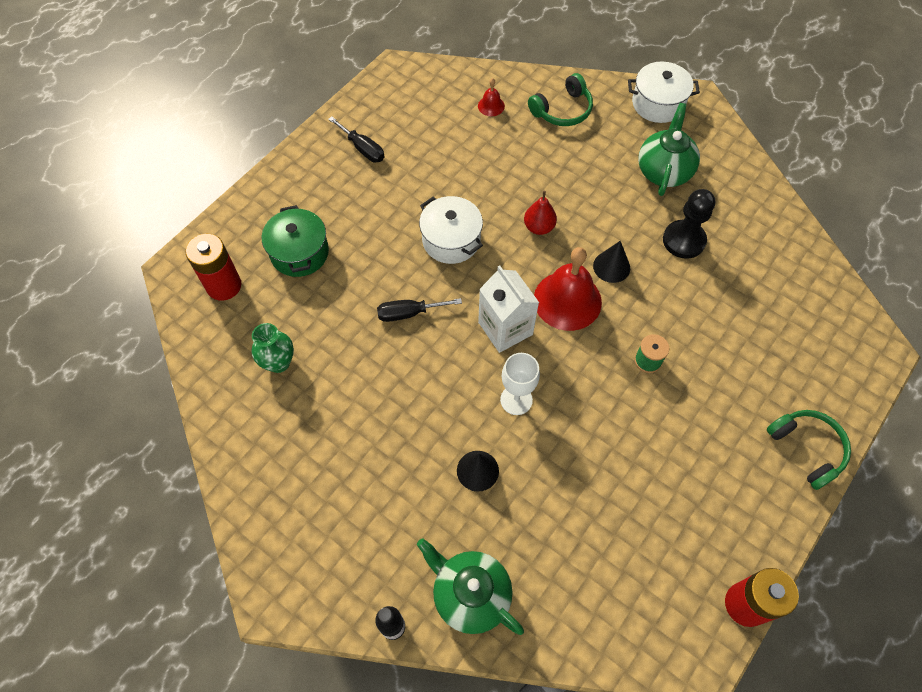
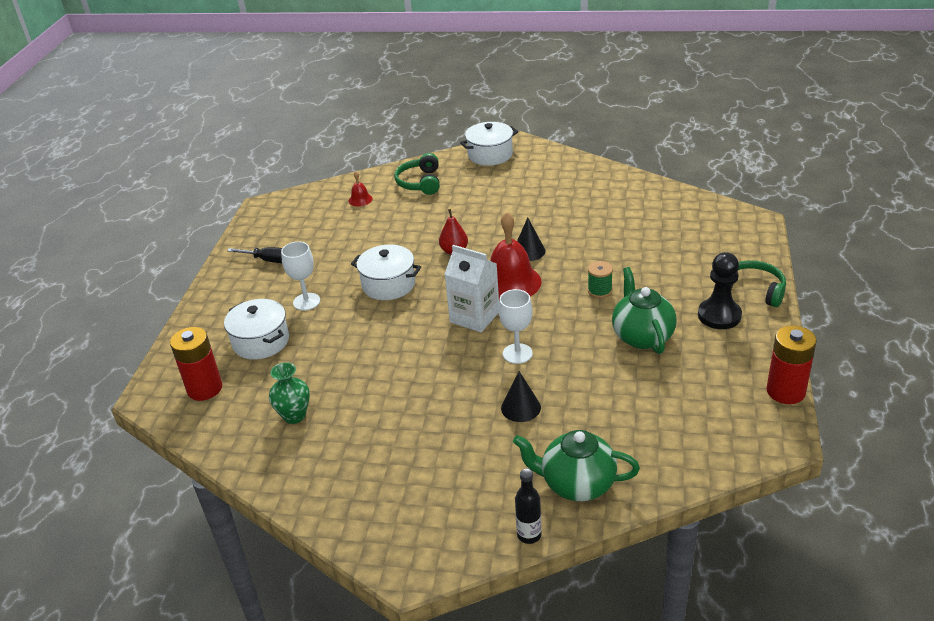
camera: 25 degrees left, 25 degrees down
(299, 253) = (261, 341): green pot -> white pot
(365, 222) = (306, 302): none -> white goblet
(409, 313) = (387, 340): black screwdriver -> none
(562, 110) = (420, 182): green headphones -> green headphones turned 150 degrees clockwise
(663, 171) = (524, 187): green teapot -> green teapot (642, 336)
(684, 240) = (570, 217): black pawn -> black pawn (719, 315)

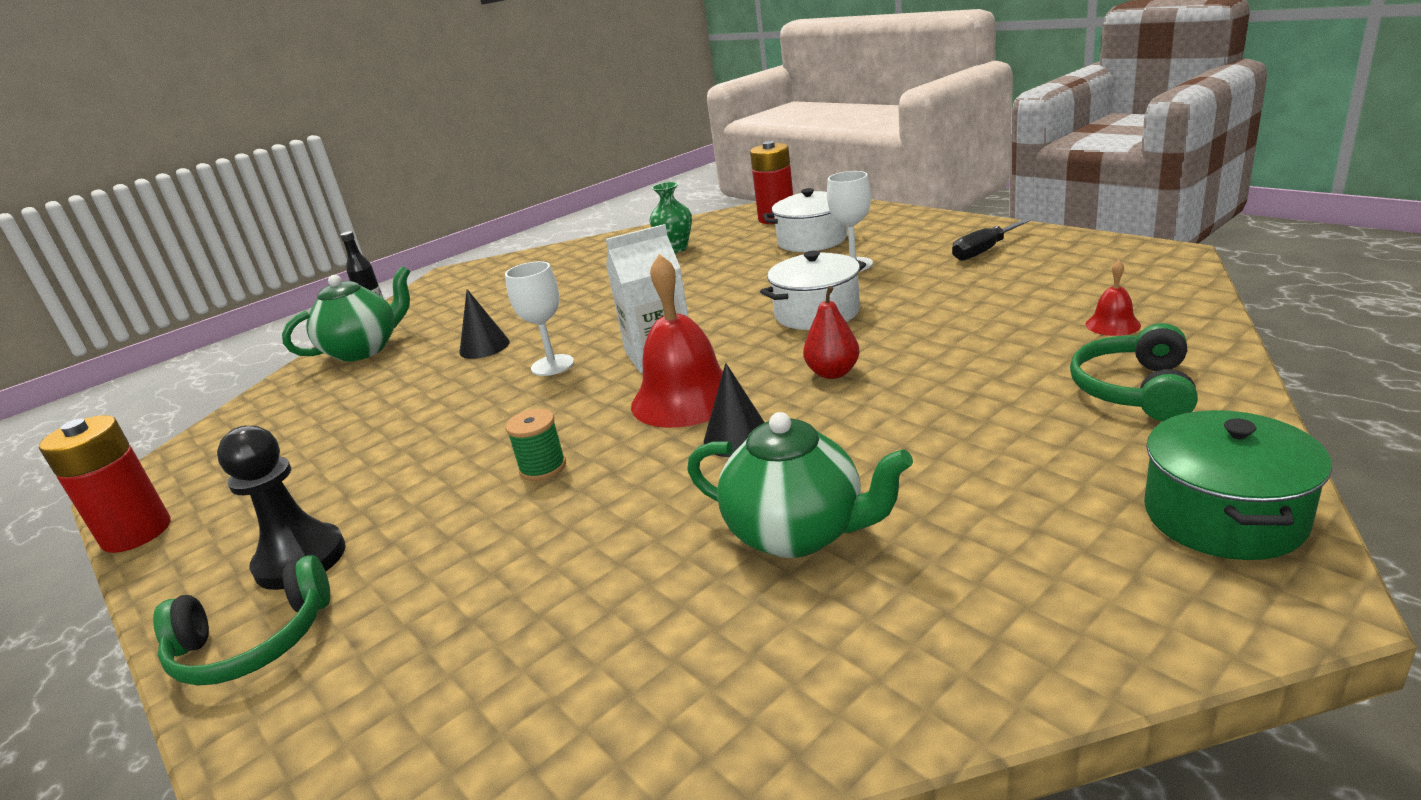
camera: 130 degrees right, 10 degrees down
(420, 182) = (1134, 390): green headphones -> green headphones turned 105 degrees counterclockwise
(490, 155) = (1223, 516): white pot -> green pot
(642, 336) = (411, 463): green teapot -> green teapot (798, 533)

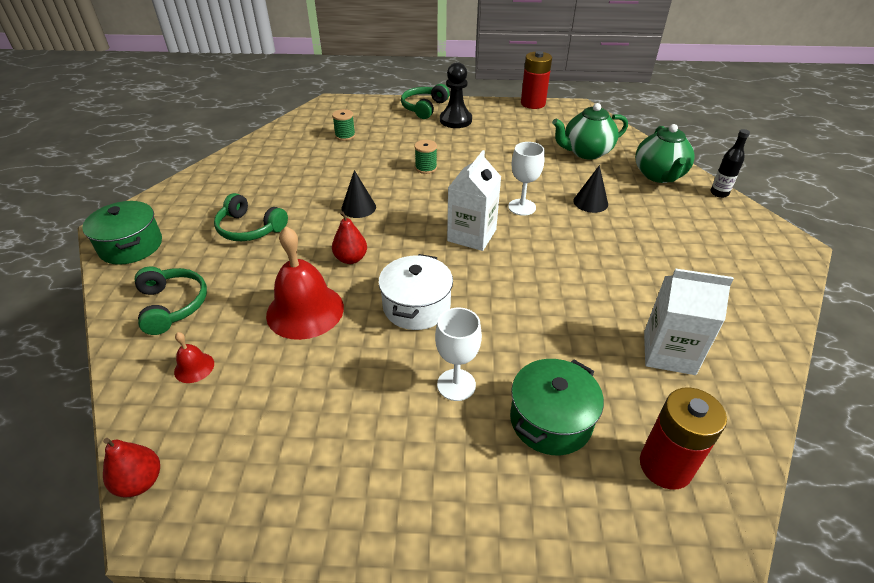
camera: 130 degrees right, 15 degrees up
(530, 636) = (345, 136): none -> green spool
(675, 249) = (669, 353): green vase -> white carton
(685, 398) = (412, 216): red bell -> red bell (305, 310)
(798, 533) = (291, 185): green teapot -> green teapot (586, 152)
(812, 241) = (550, 420): white pot -> green pot
(950, 466) = (249, 229): none -> green headphones
(983, 251) = (349, 459): black screwdriver -> none
(1184, 271) = (140, 482): none -> red pear

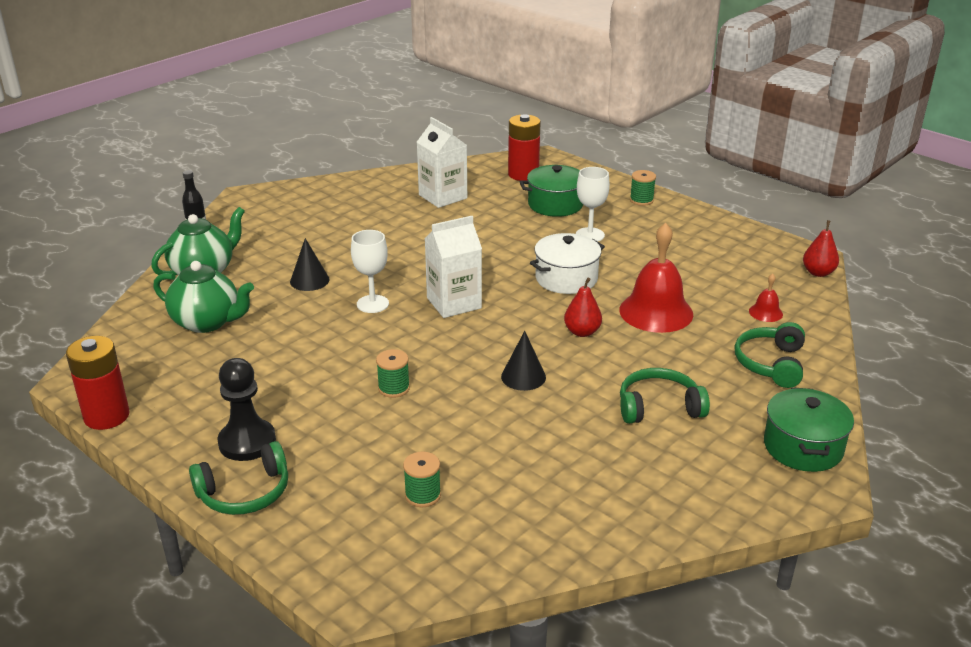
camera: 140 degrees left, 10 degrees down
(249, 229) = (659, 407): green headphones -> green headphones turned 75 degrees counterclockwise
(464, 512) = (641, 200): none -> green spool

